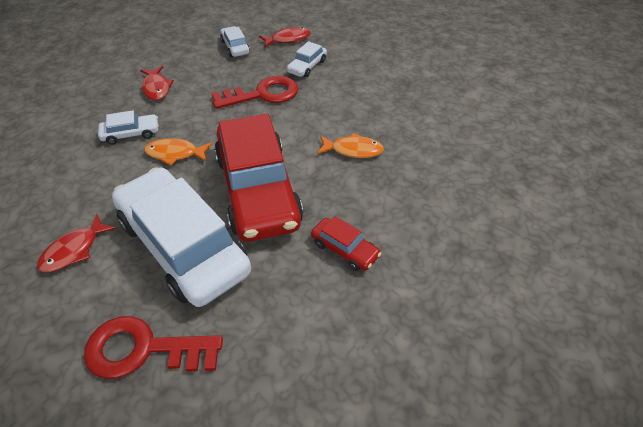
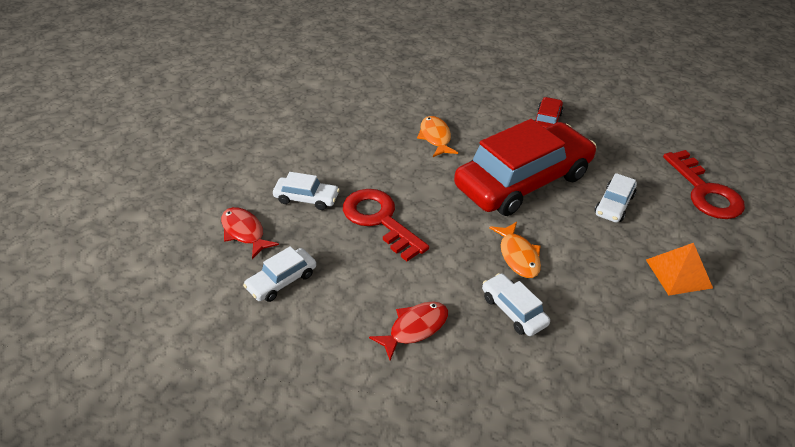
camera: 110 degrees left, 5 degrees down
(74, 250) = (678, 273): red fish -> orange pyramid
(183, 246) = (614, 205): white car -> white car, size x0.42

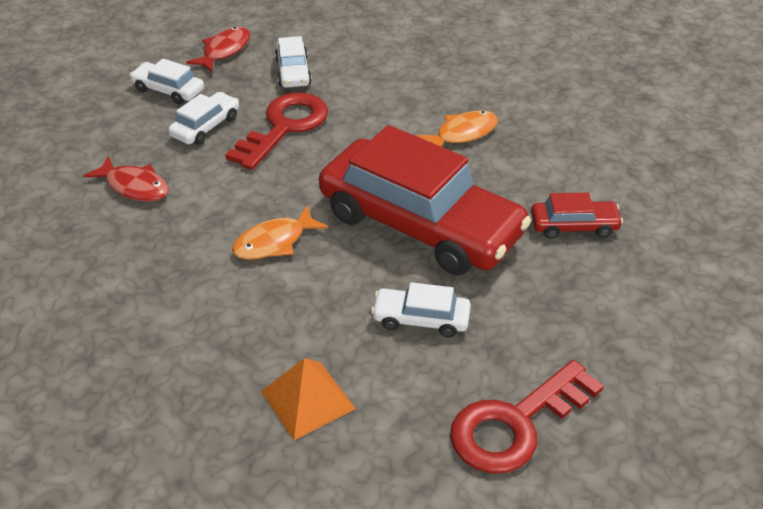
camera: 70 degrees right, 0 degrees up
(513, 310) = (184, 253): white car -> white car (205, 126)

